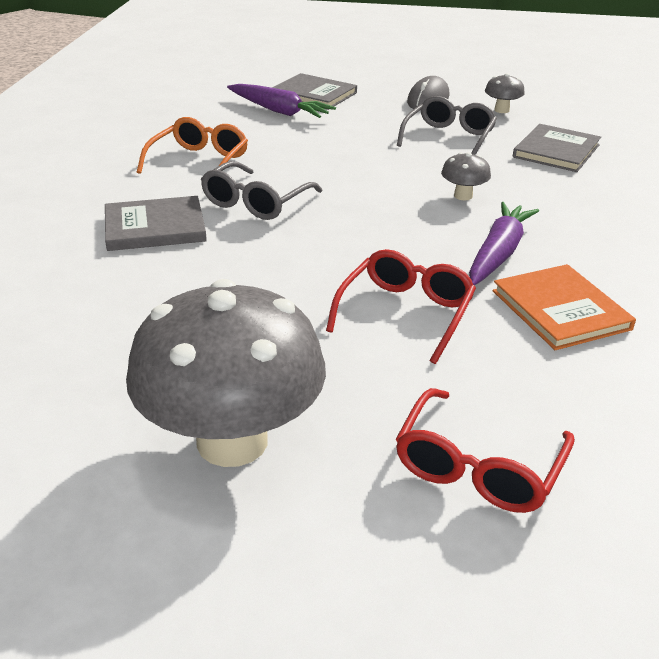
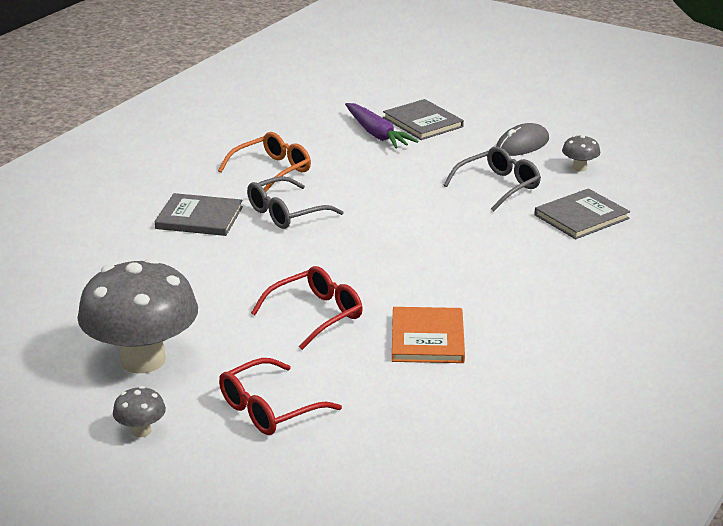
camera: 25 degrees right, 5 degrees down
(463, 196) = (452, 240): grey mushroom -> grey mushroom (141, 431)
(498, 253) = (428, 290): purple carrot -> none

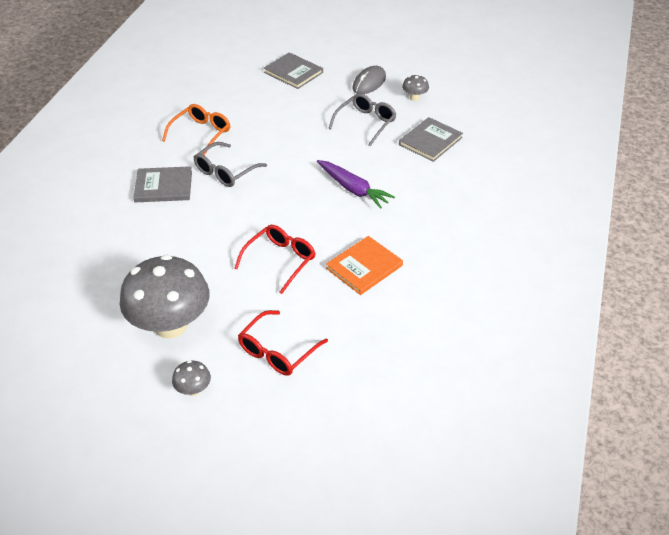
camera: 15 degrees left, 15 degrees up
(377, 134) = (264, 88): purple carrot -> purple carrot (353, 189)
(427, 338) = (364, 267): orange book -> orange book turned 60 degrees clockwise

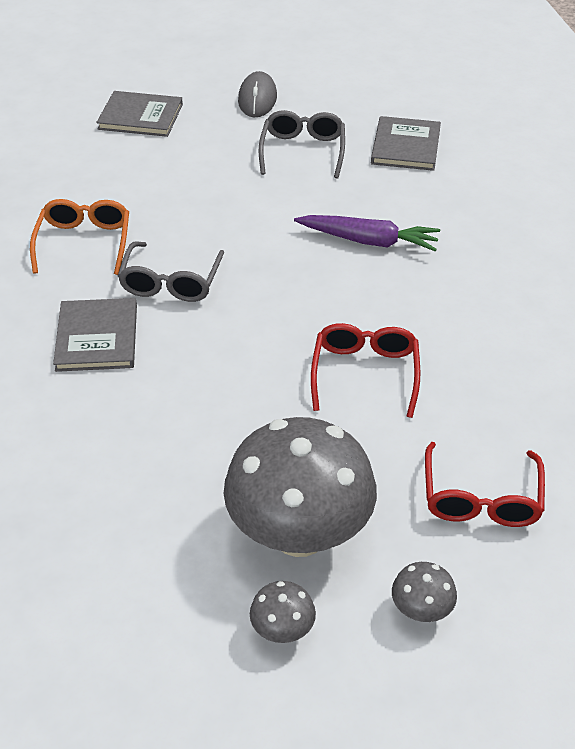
camera: 30 degrees left, 0 degrees up
(163, 186) = (97, 337): grey book -> grey book turned 60 degrees counterclockwise
(364, 267) = (480, 336): orange book -> none
(414, 98) = (334, 99): grey mushroom -> grey mushroom (282, 630)

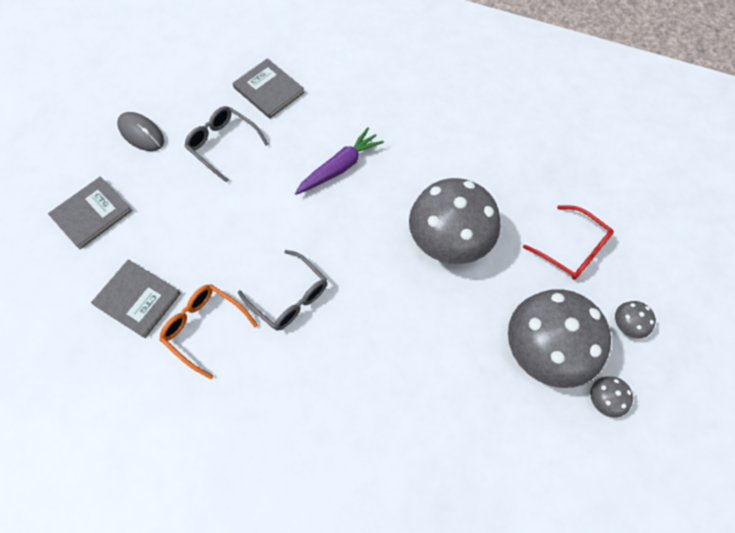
camera: 55 degrees left, 20 degrees up
(97, 337) = (308, 372): grey book -> grey book (137, 299)
(365, 373) = (448, 242): red glasses -> grey mushroom

